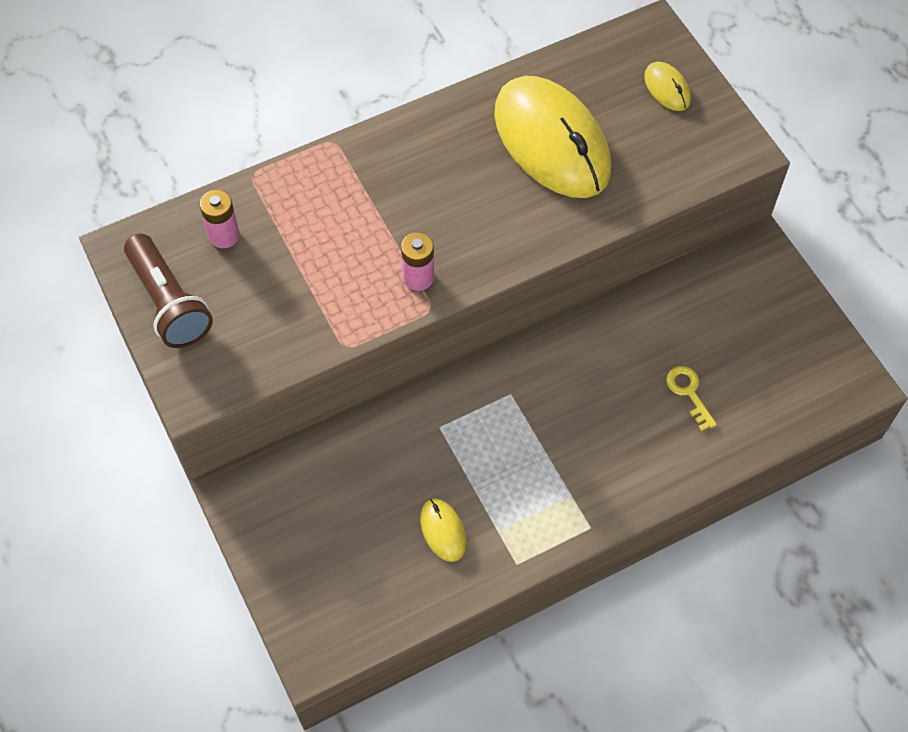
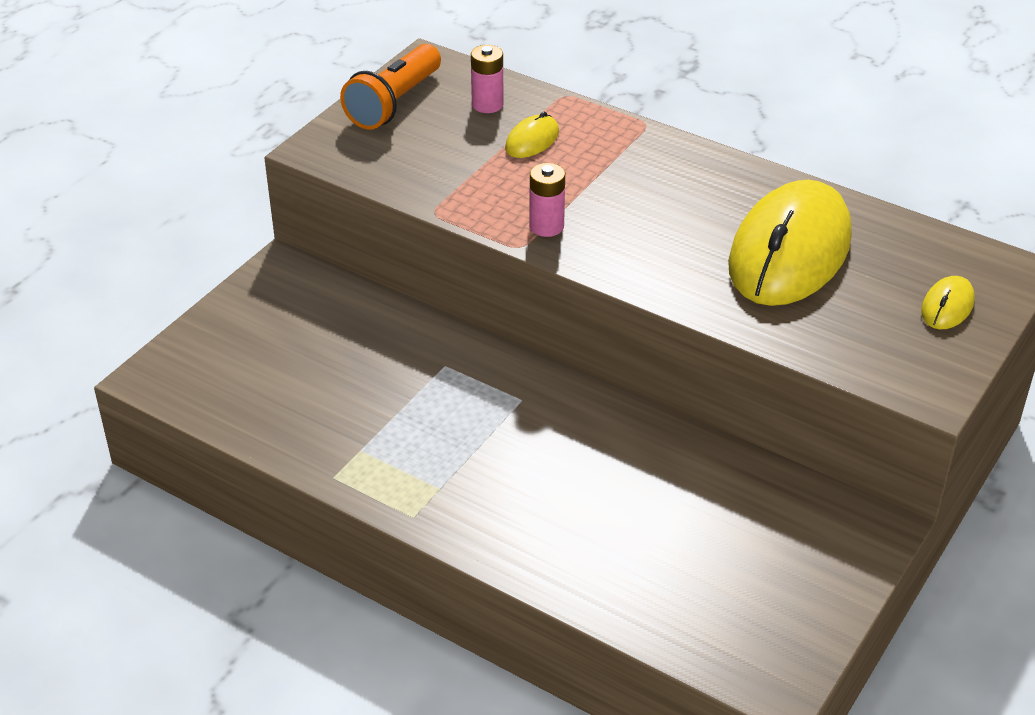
camera: 60 degrees right, 20 degrees down
(169, 303) = (393, 103): brown flashlight -> orange flashlight
(443, 530) = (333, 411): yellow mouse -> yellow mouse (532, 140)
(688, 393) = (636, 534): yellow key -> none

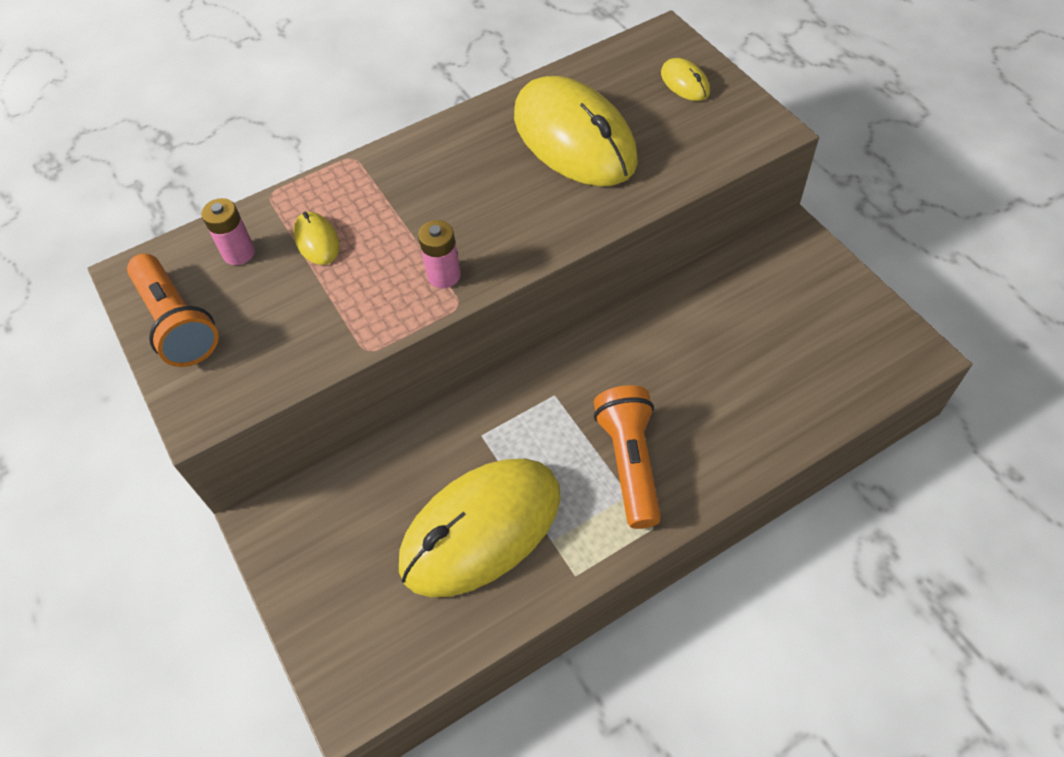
camera: 60 degrees left, 15 degrees up
(346, 399) = (481, 529): none -> yellow mouse
(476, 477) = (630, 462): none -> orange flashlight

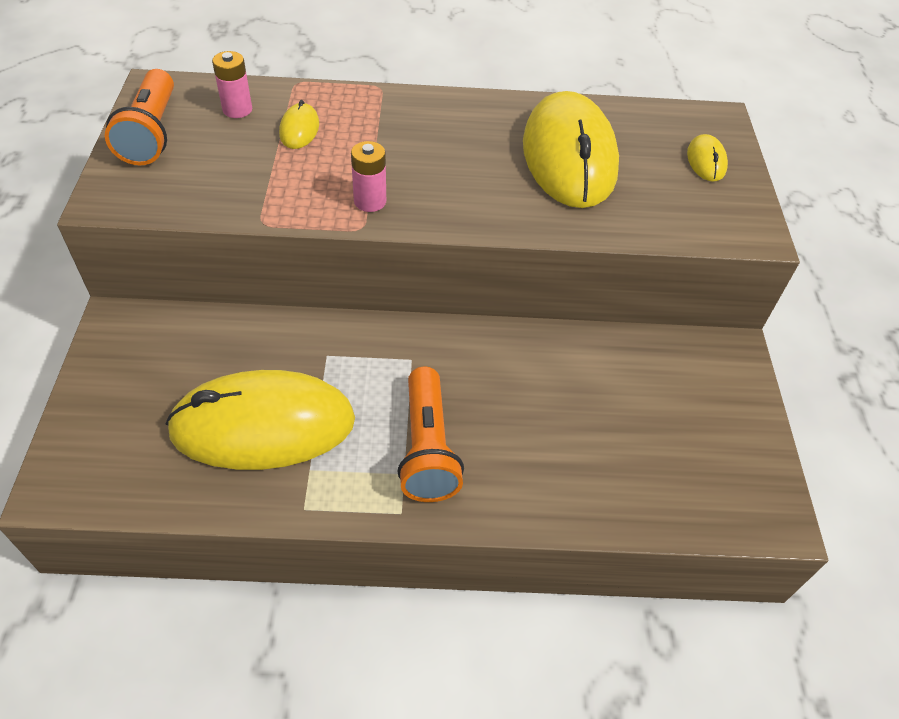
camera: 25 degrees right, 5 degrees down
(630, 462) = (427, 448): orange flashlight -> orange flashlight turned 150 degrees clockwise

